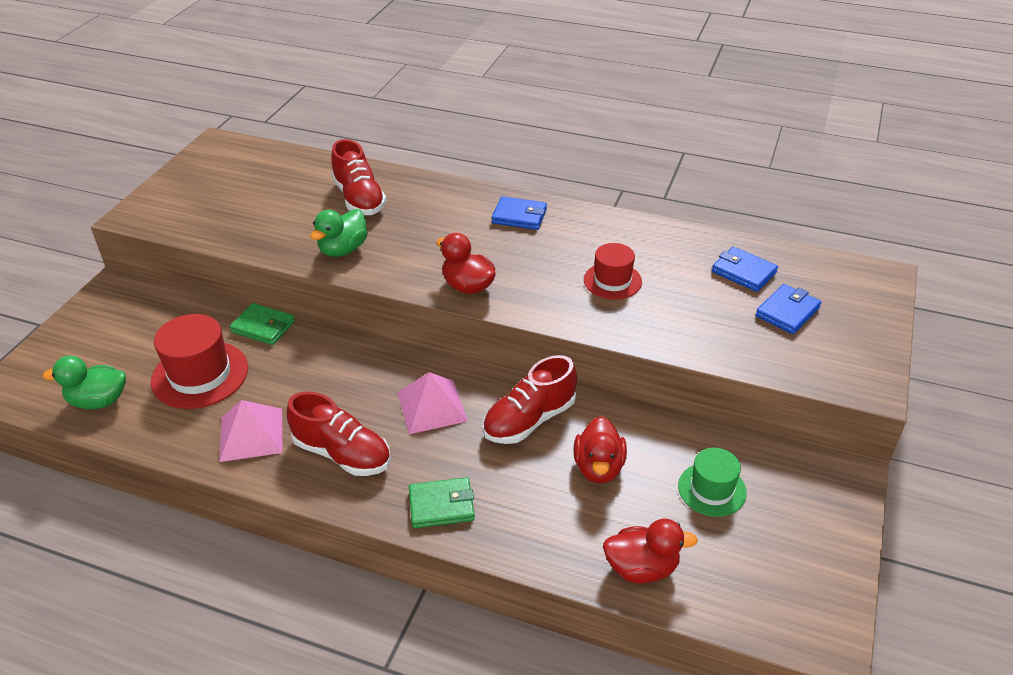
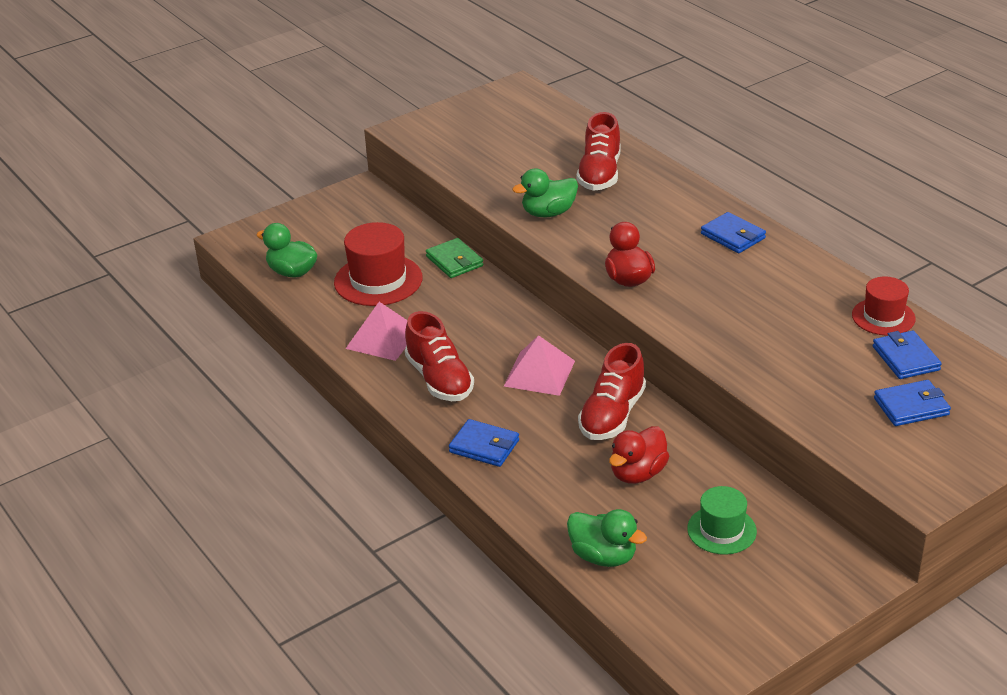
camera: 35 degrees right, 5 degrees down
(441, 505) = (484, 446): green wallet -> blue wallet
(529, 420) = (612, 415): red shoe -> red shoe turned 60 degrees counterclockwise
(612, 281) = (765, 320): red hat -> red hat (883, 317)
(641, 568) = (603, 556): red duck -> green duck

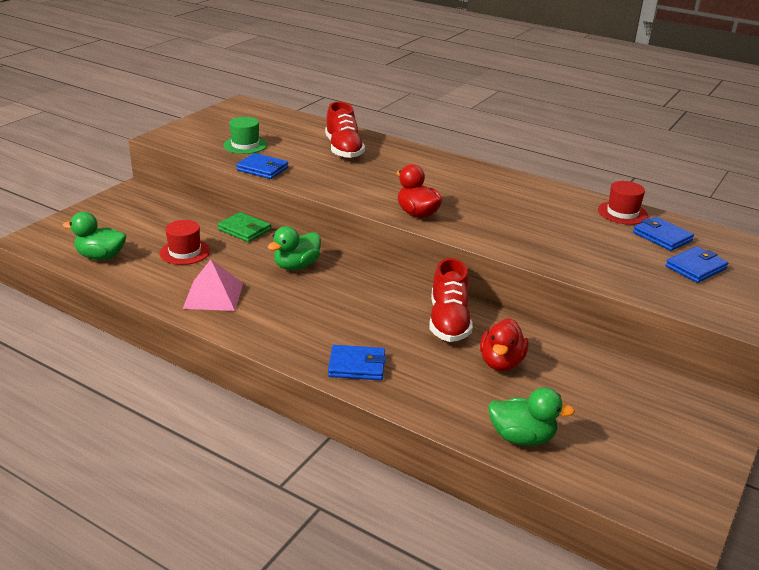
camera: 25 degrees left, 5 degrees down
(378, 280) = (185, 252): red hat -> red hat, size x0.63
(439, 379) = (284, 319): red shoe -> none
(539, 373) = (367, 300): pink pyramid -> none
(548, 213) = (321, 178): green duck -> green duck (296, 266)
(721, 530) = (600, 394): green hat -> green hat (245, 145)
(733, 236) = (473, 176): blue wallet -> blue wallet (262, 169)

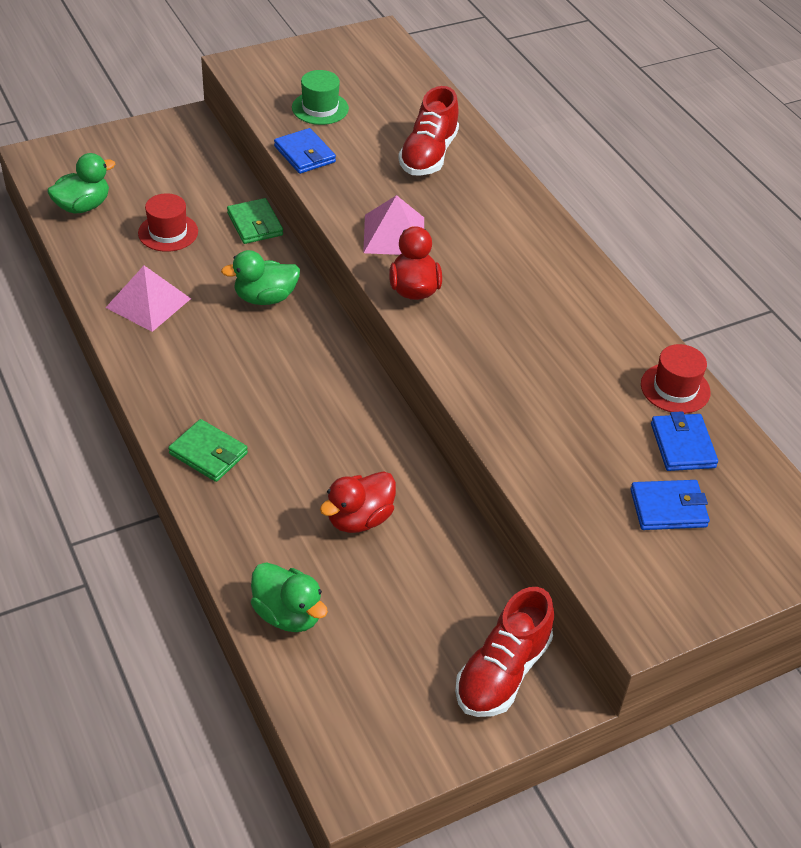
camera: 30 degrees right, 15 degrees up
(101, 256) = (83, 206): green duck -> green duck turned 105 degrees clockwise
(357, 366) = (208, 453): blue wallet -> green wallet
(371, 191) = (394, 235): none -> pink pyramid
(448, 321) = (356, 442): red shoe -> red shoe (502, 672)

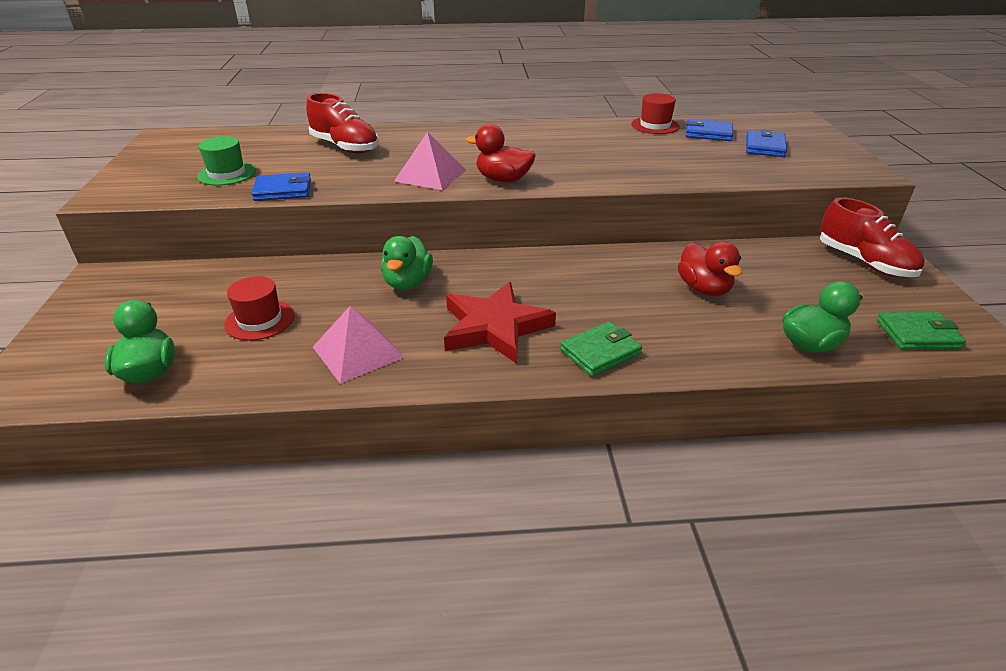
camera: 65 degrees left, 10 degrees down
(218, 375) = (495, 327): none -> red star
(255, 224) = (301, 269): green wallet -> green wallet (917, 334)

